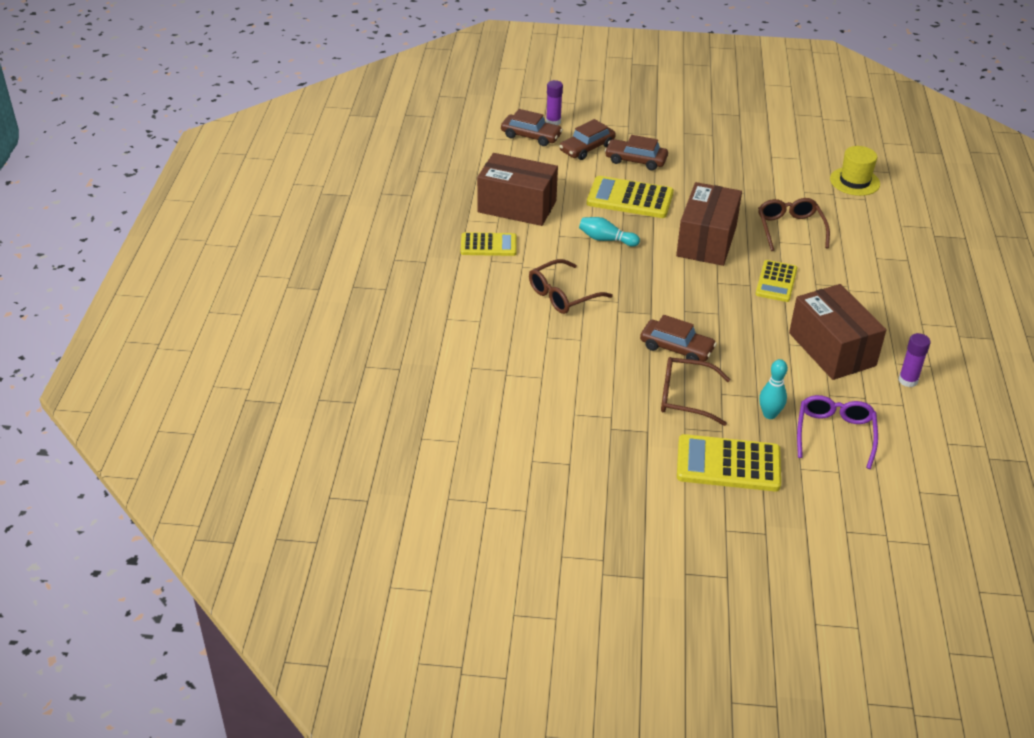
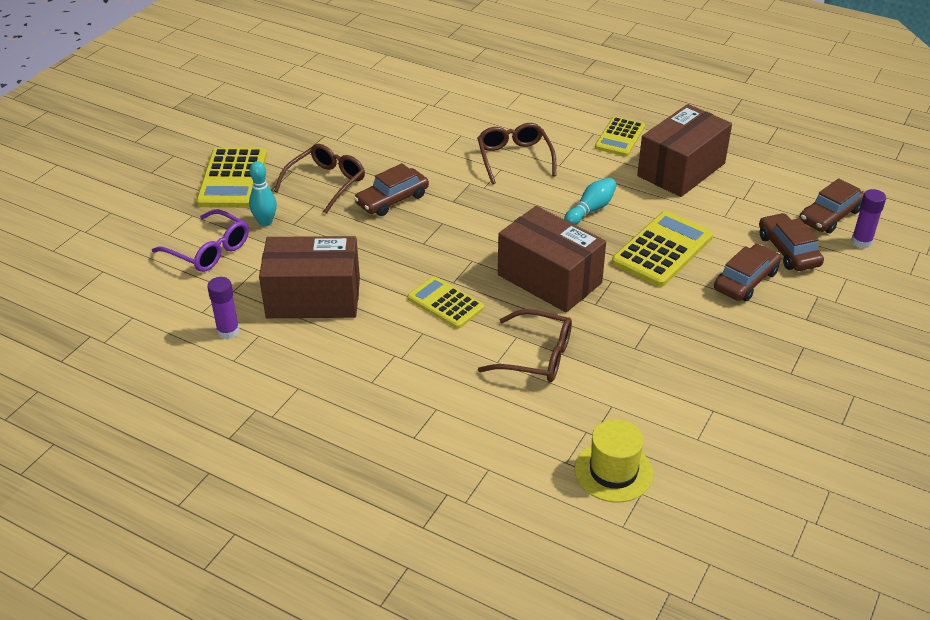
camera: 115 degrees right, 0 degrees up
(728, 464) = (233, 179): yellow calculator -> yellow calculator turned 150 degrees clockwise

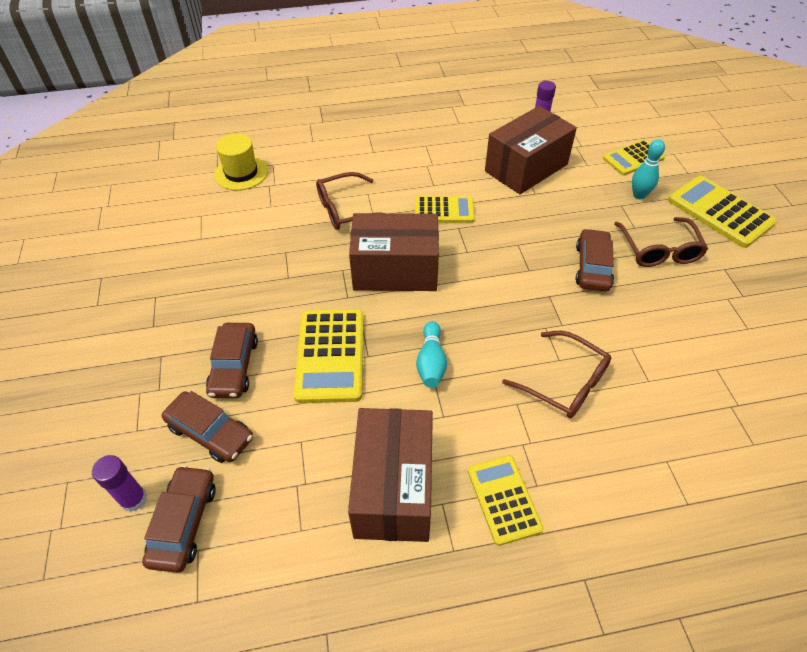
camera: 140 degrees right, 10 degrees up
(209, 250) = (633, 158): purple glasses -> yellow calculator

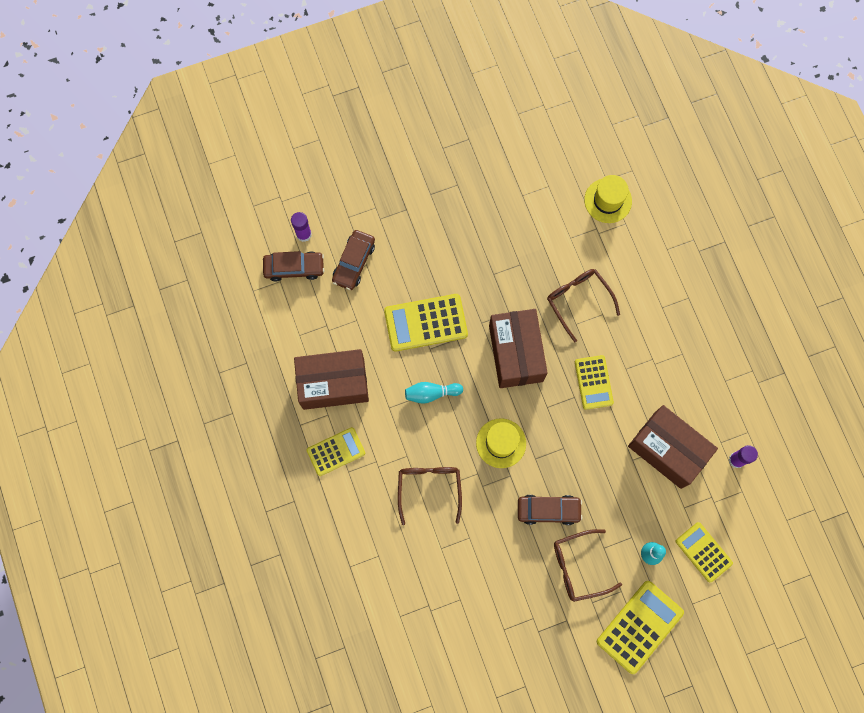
camera: 80 degrees right, 25 degrees up
(234, 366) = (406, 260): brown car -> none
(507, 299) = (501, 443): none -> yellow hat
(564, 383) = (429, 488): brown glasses -> brown glasses turned 150 degrees clockwise

